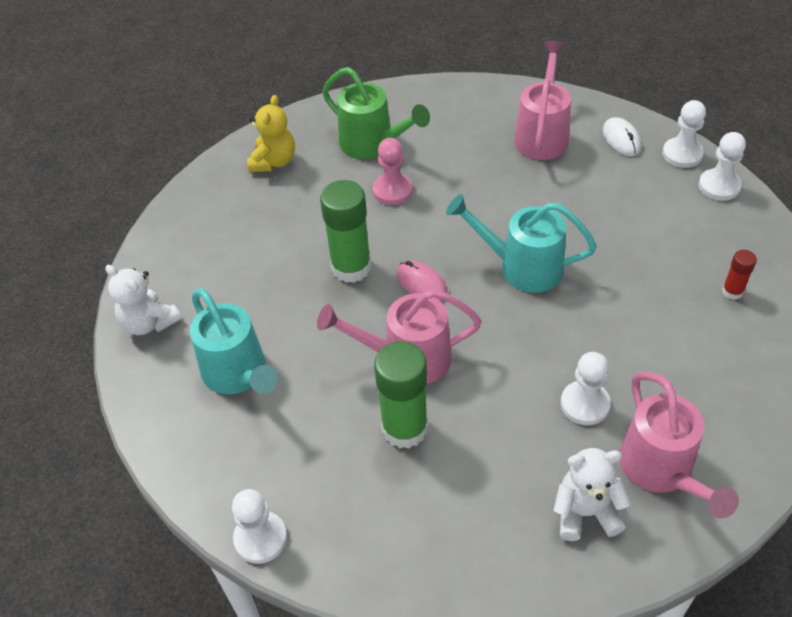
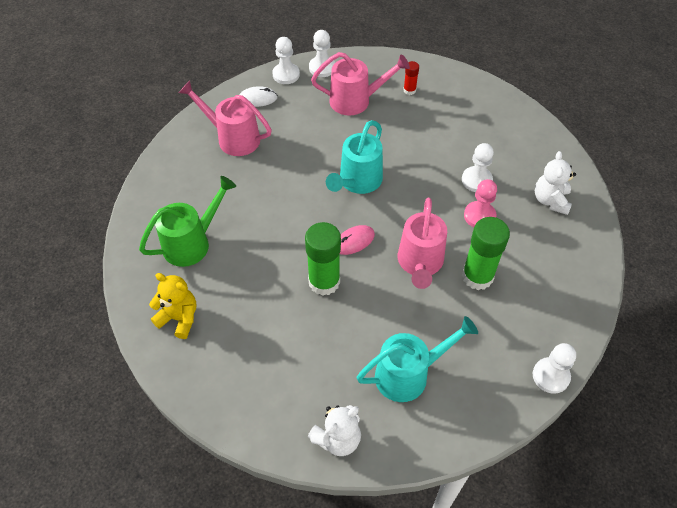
camera: 80 degrees left, 5 degrees up
(392, 191) = (252, 240): pink pawn -> pink pawn (479, 216)
(662, 471) = (528, 160): pink watering can -> pink watering can (356, 100)

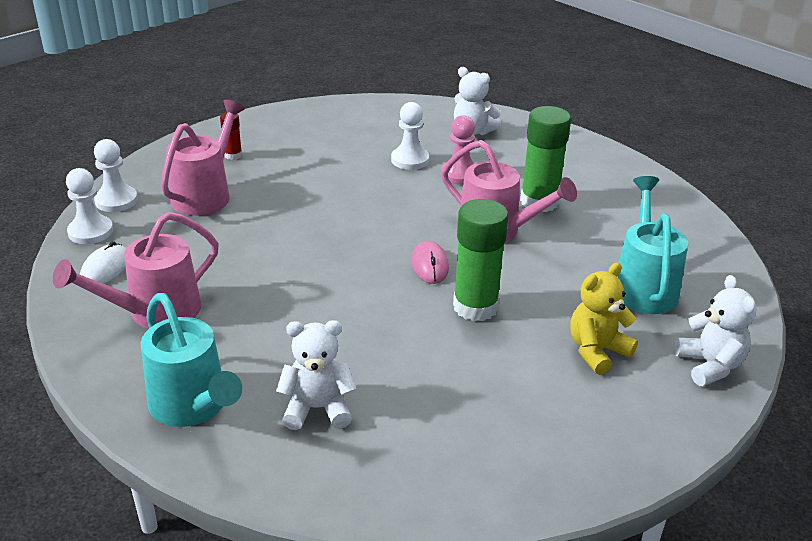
camera: 65 degrees left, 20 degrees down
(179, 318) = (449, 461): yellow teddy bear -> yellow teddy bear (597, 351)
(192, 242) = (317, 408): green watering can -> white teddy bear
(357, 182) = (340, 234): turquoise watering can -> turquoise watering can (193, 407)
(551, 376) = (684, 202): white pawn -> none

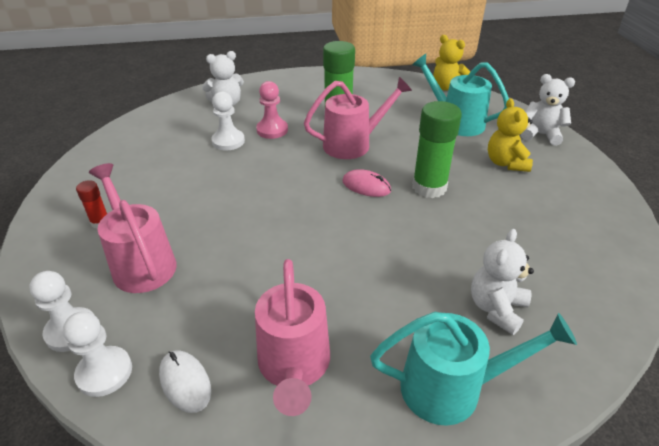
camera: 55 degrees left, 5 degrees up
(724, 254) = (447, 87): none -> yellow teddy bear

